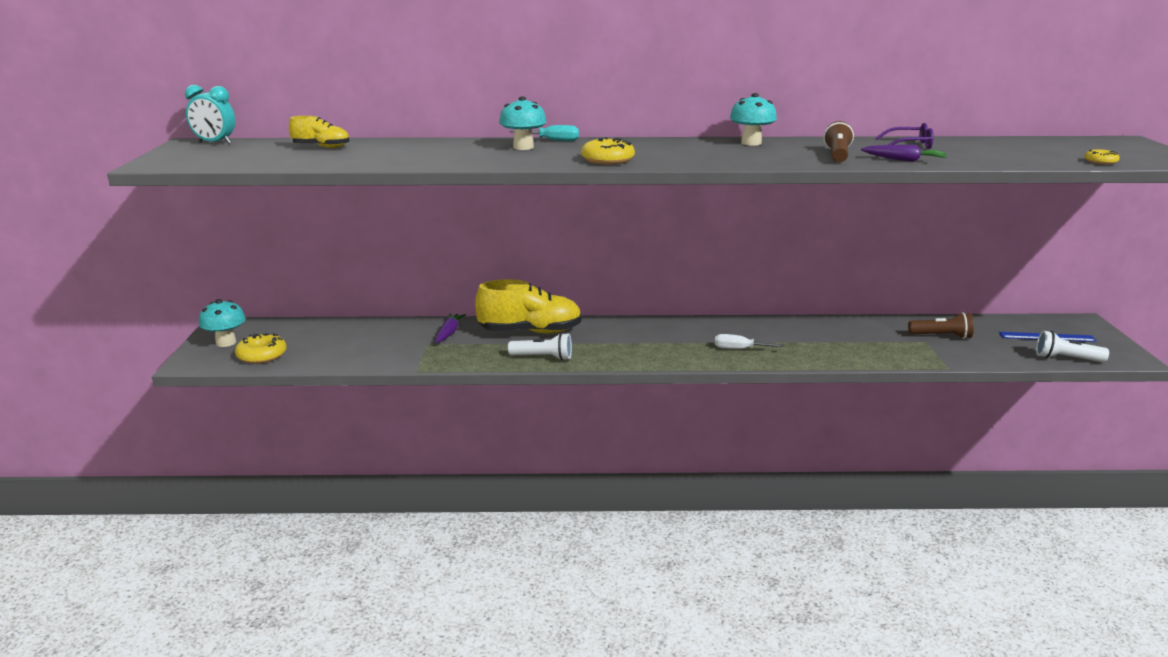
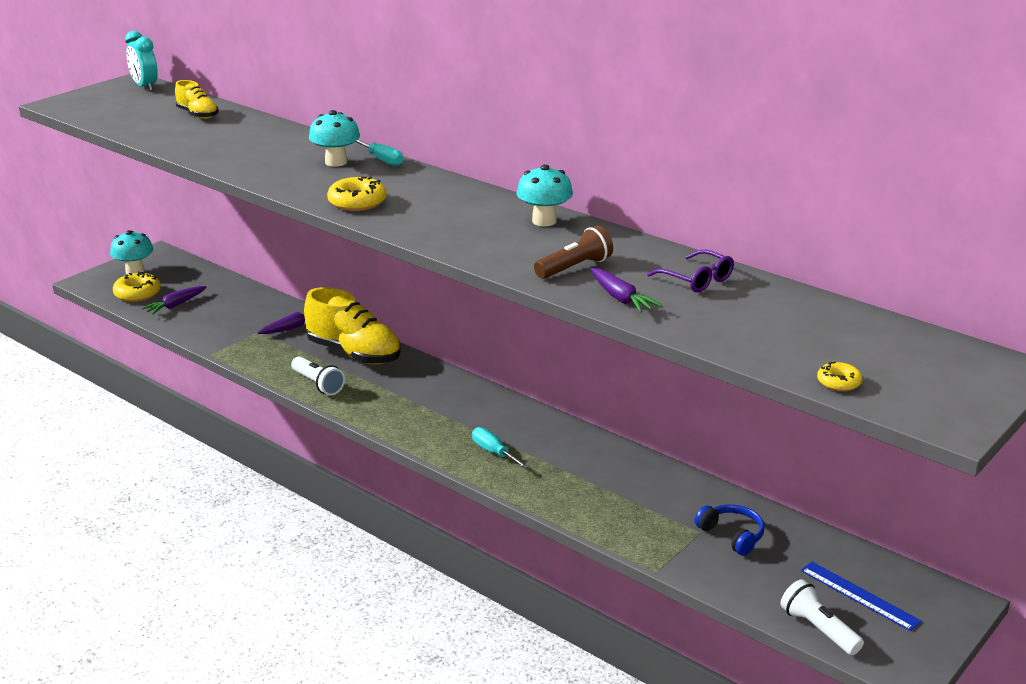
camera: 40 degrees right, 5 degrees up
(316, 351) = (175, 305): none -> purple carrot
(739, 349) = (494, 452): white screwdriver -> turquoise screwdriver
(941, 336) = (732, 535): brown flashlight -> blue headphones

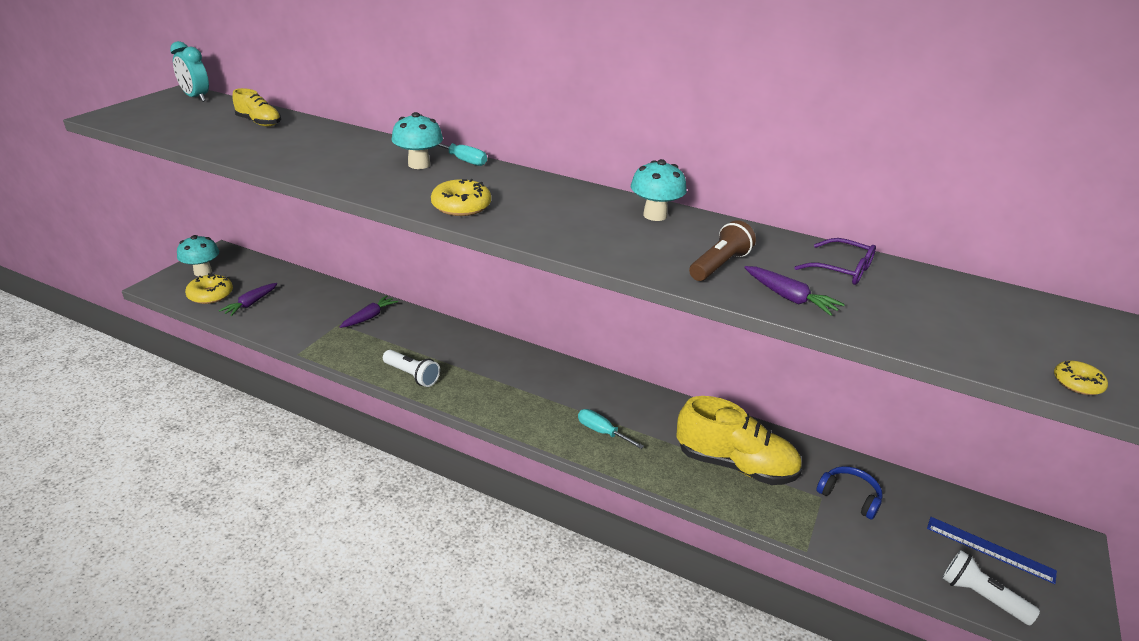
camera: 15 degrees left, 5 degrees up
(354, 353) = (435, 339): yellow shoe -> yellow shoe (735, 465)

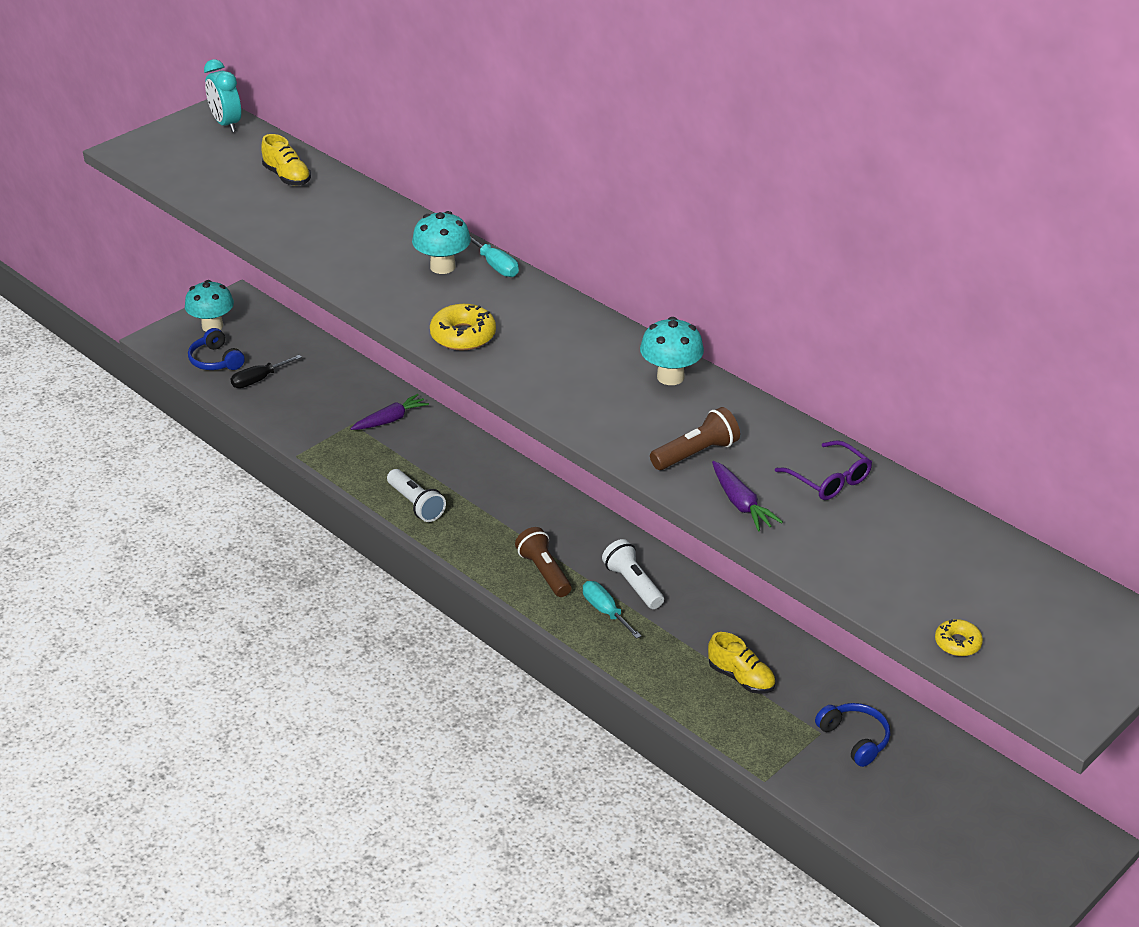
camera: 20 degrees right, 5 degrees up
(210, 295) = (216, 360): yellow donut -> blue headphones
(251, 304) = (258, 380): purple carrot -> black screwdriver
(538, 410) = (544, 572): none -> brown flashlight
(735, 465) = (741, 678): yellow shoe -> yellow shoe, size x0.52
(980, 596) = (929, 865): white flashlight -> white flashlight (633, 584)
(990, 549) = (981, 826): blue ruler -> none

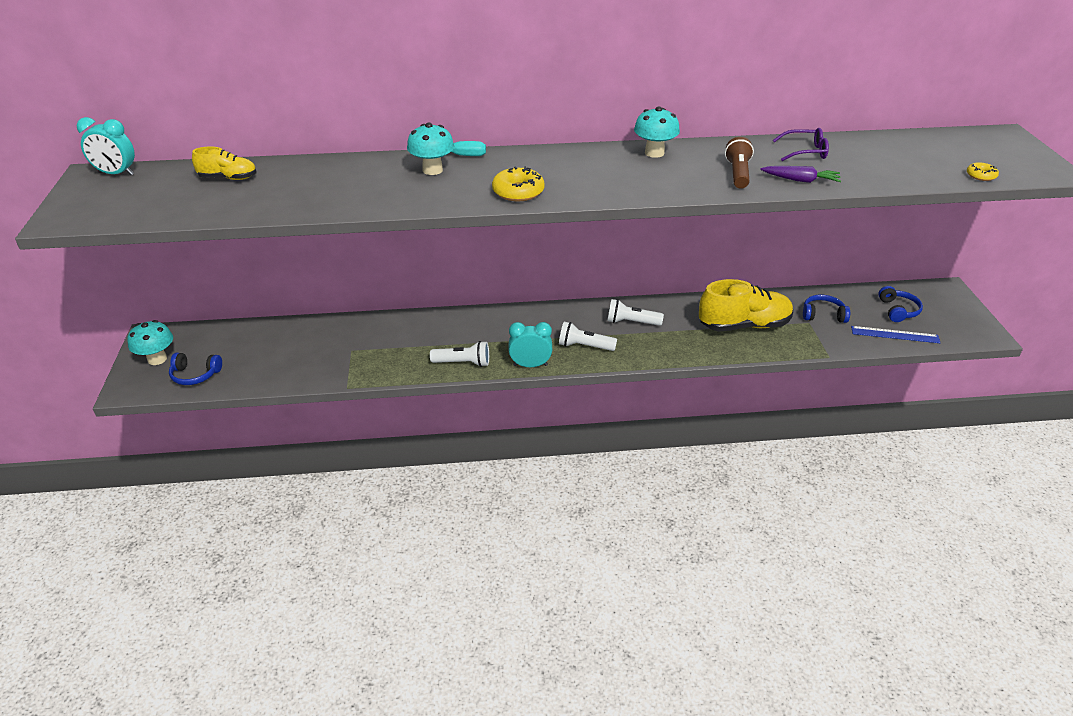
camera: 50 degrees left, 0 degrees up
(258, 380) = (246, 366): black screwdriver -> none
(390, 420) = (371, 334): purple carrot -> none
(465, 551) = (530, 365): none -> turquoise clock
(544, 572) = (584, 346): brown flashlight -> white flashlight
(605, 611) = (642, 342): turquoise screwdriver -> none
(741, 678) = (744, 325): yellow shoe -> yellow shoe, size x1.91
(893, 825) = (895, 334): none -> blue ruler
(960, 807) = (898, 310): none -> blue headphones

